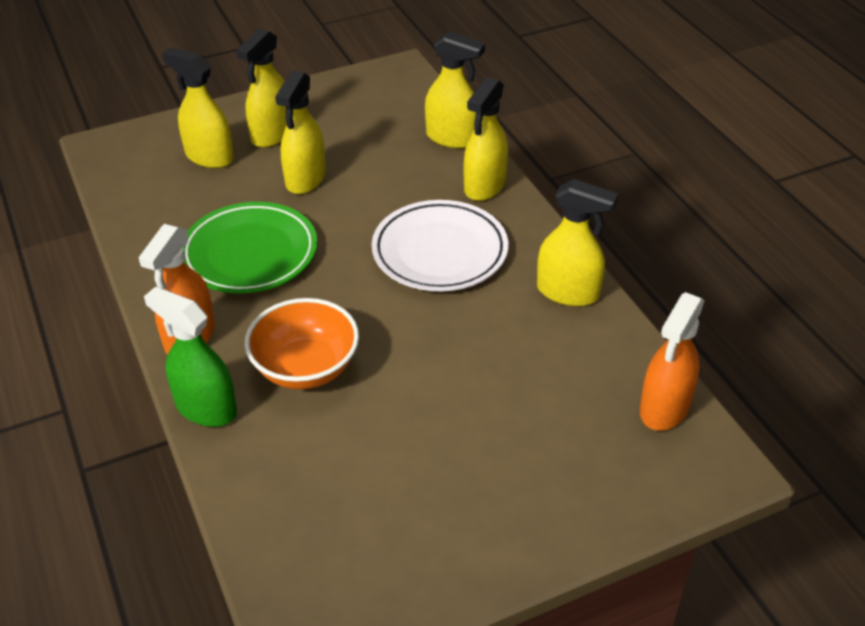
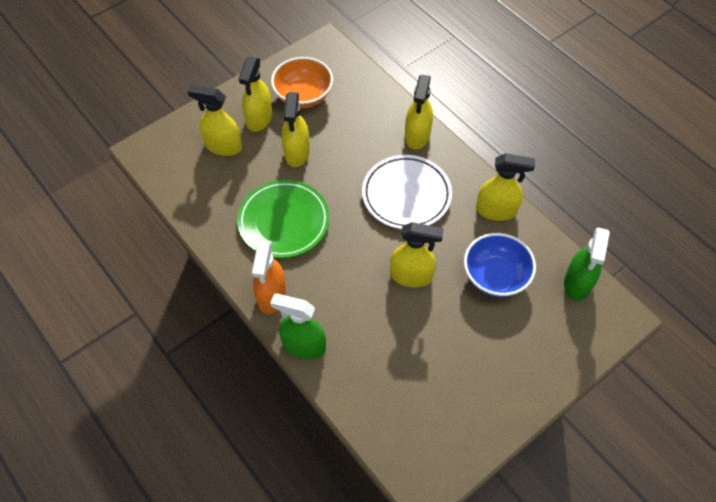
camera: 15 degrees left, 15 degrees up
(305, 368) = (354, 302): orange bowl -> orange bowl (303, 96)
(452, 138) = (382, 99): yellow spray bottle -> yellow spray bottle (411, 276)
(535, 375) = (495, 277): none -> blue bowl
(664, 408) = (577, 283): orange spray bottle -> green spray bottle

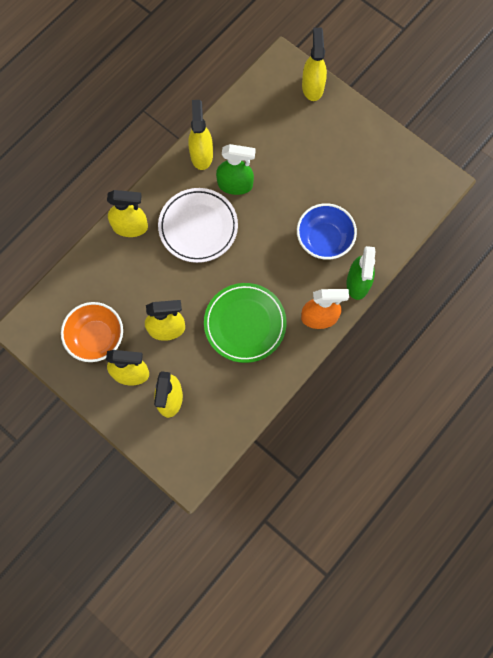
camera: 100 degrees left, 15 degrees up
(411, 276) = (278, 212): yellow spray bottle -> yellow spray bottle (312, 86)
(495, 277) = (266, 150): blue bowl -> blue bowl (324, 239)
(577, 283) = (260, 92): green spray bottle -> green spray bottle (235, 185)

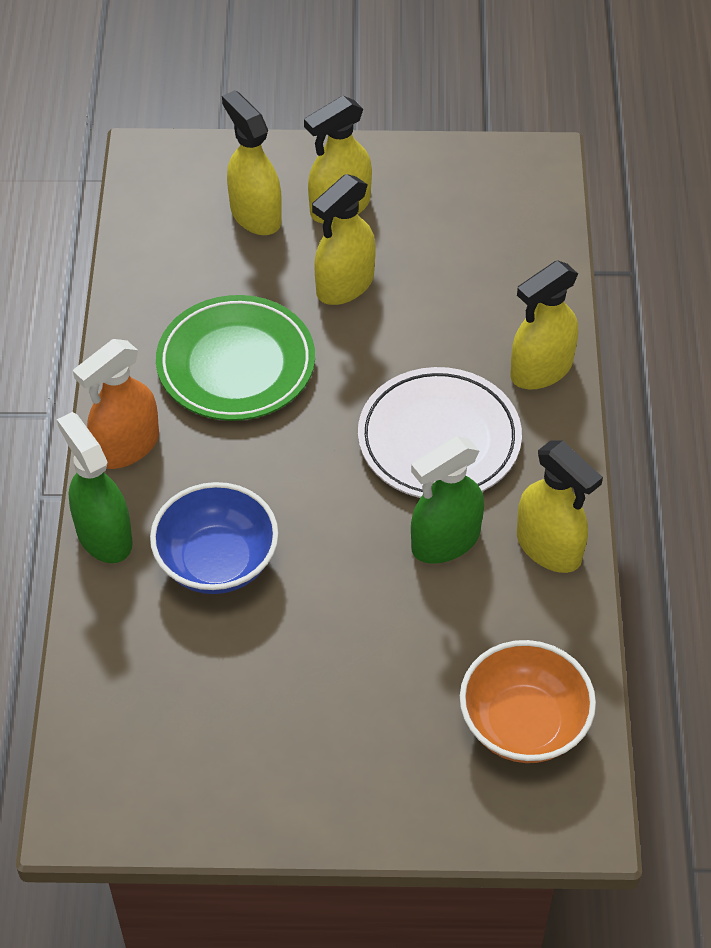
camera: 140 degrees right, 20 degrees down
(96, 338) = (432, 214): orange bowl -> orange bowl (523, 724)
(312, 86) = (479, 813): yellow spray bottle -> none

